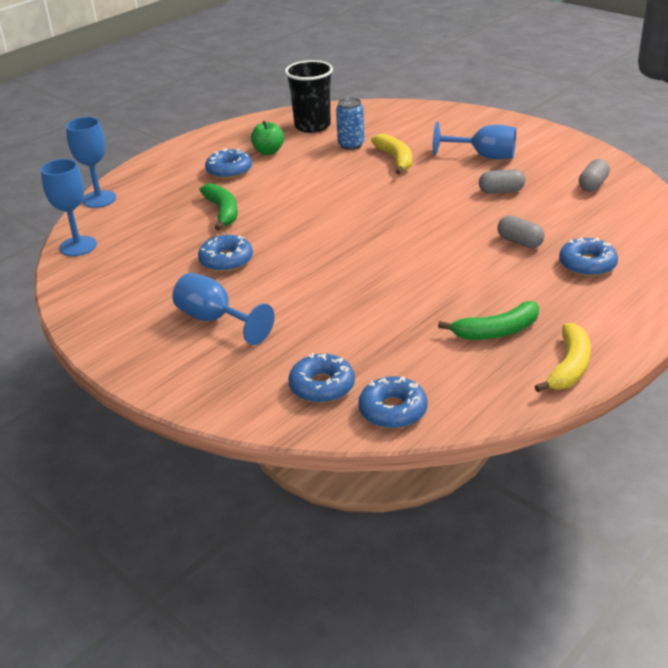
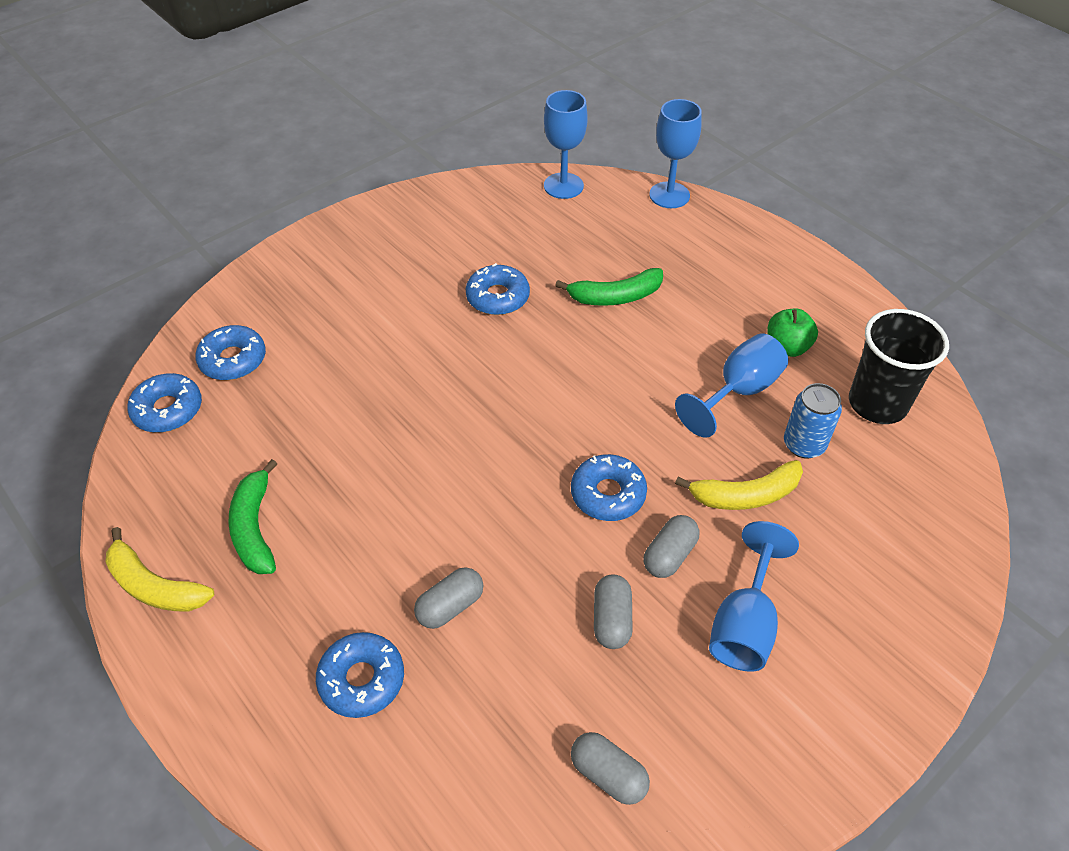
camera: 95 degrees right, 15 degrees up
(215, 320) = (381, 286): blue goblet -> blue goblet (738, 391)
(229, 170) = (730, 305): blue donut -> blue donut (608, 494)
(448, 178) = (669, 555): none -> grey capsule

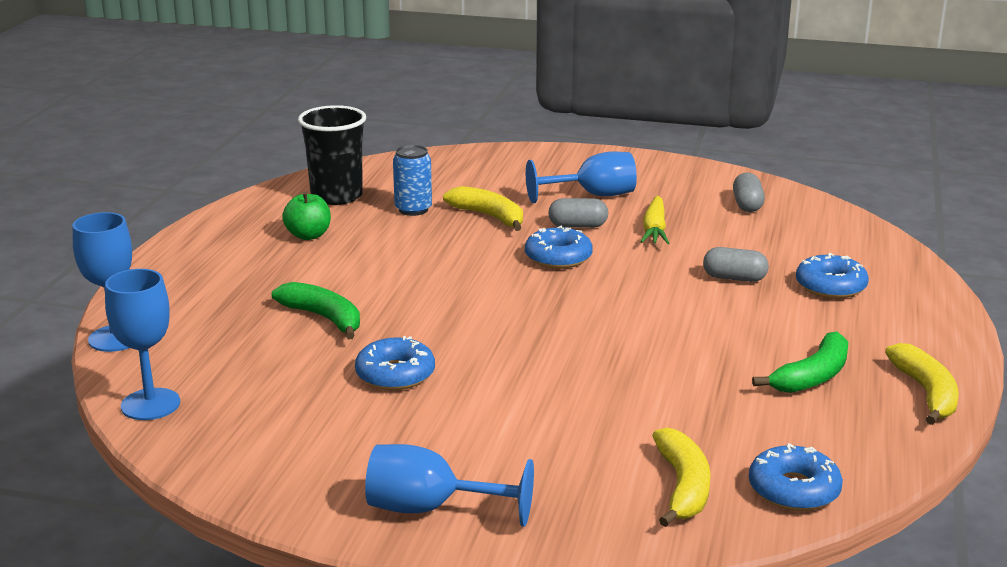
camera: 125 degrees left, 25 degrees down
(233, 360) = (682, 487): blue donut -> yellow banana
(611, 620) = (654, 229): grey capsule -> yellow carrot
(738, 391) = (386, 241): blue goblet -> blue goblet (430, 509)

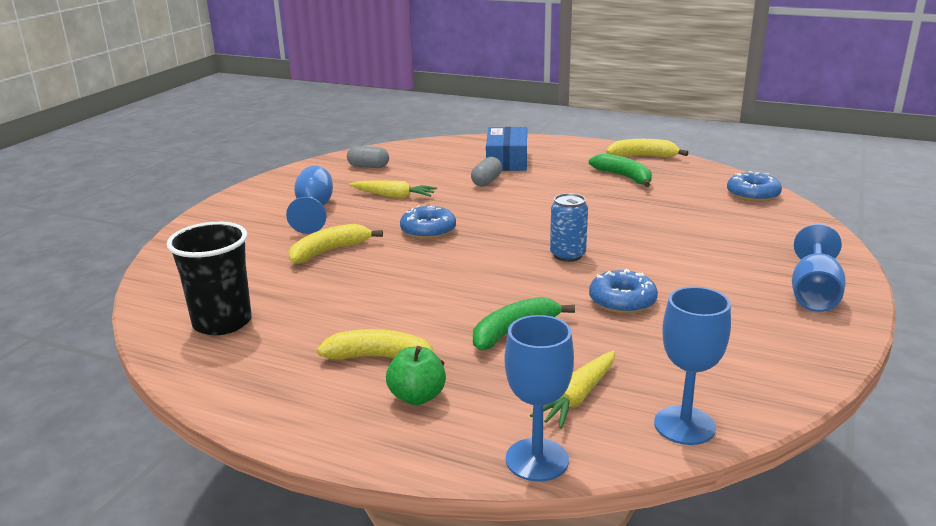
camera: 80 degrees left, 0 degrees up
(204, 353) = (578, 397): none -> yellow carrot
(308, 235) = (318, 339): green apple -> green apple (417, 397)
(413, 209) = (289, 283): blue can -> blue can (567, 255)
(578, 226) = (372, 220): grey capsule -> none
(682, 487) = (759, 219): yellow banana -> yellow banana (381, 358)
(830, 286) = (507, 160): blue donut -> blue box

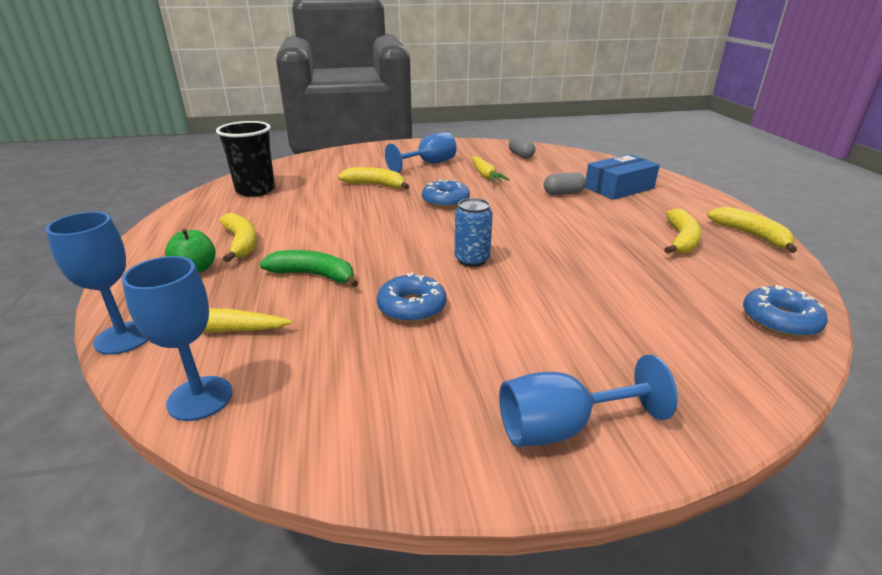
camera: 55 degrees right, 5 degrees up
(624, 177) = (681, 240): green banana -> yellow banana

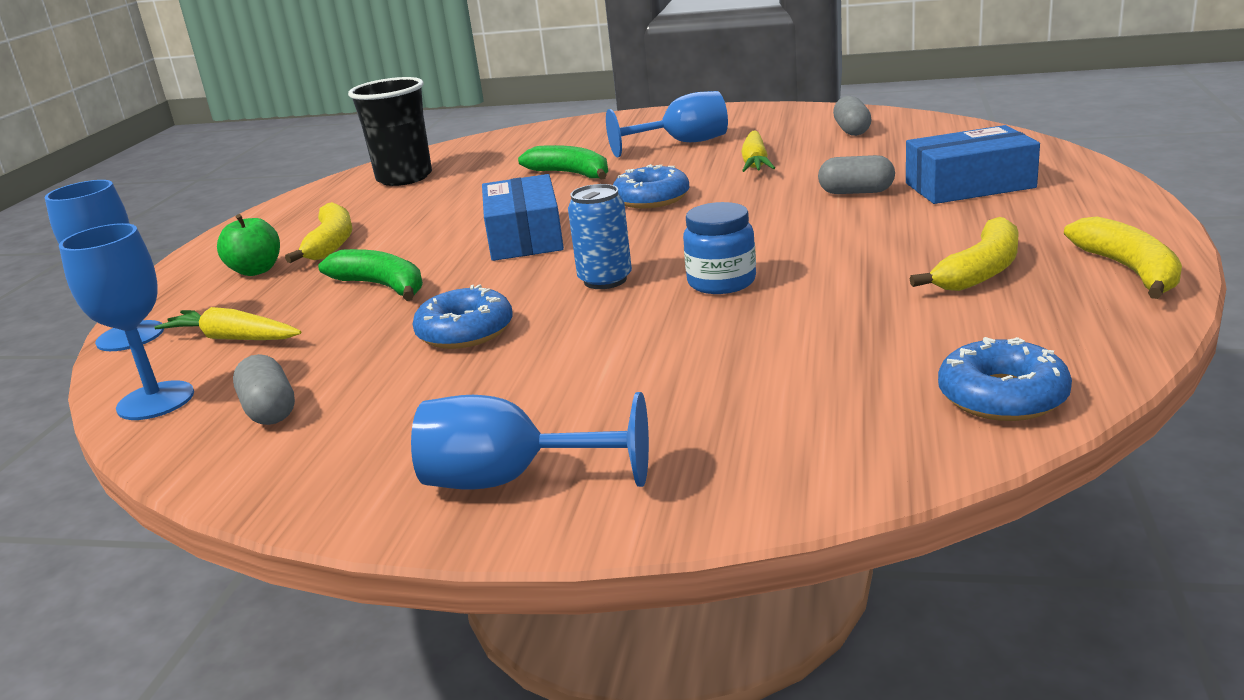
camera: 25 degrees right, 5 degrees down
(314, 393) = (270, 410): none -> grey capsule
(375, 185) = (571, 174): yellow banana -> green banana
(386, 231) = (525, 237): none -> blue box
(547, 256) = (721, 282): none -> blue jar

